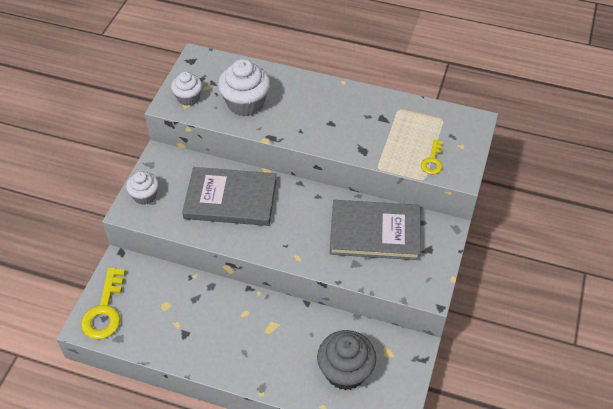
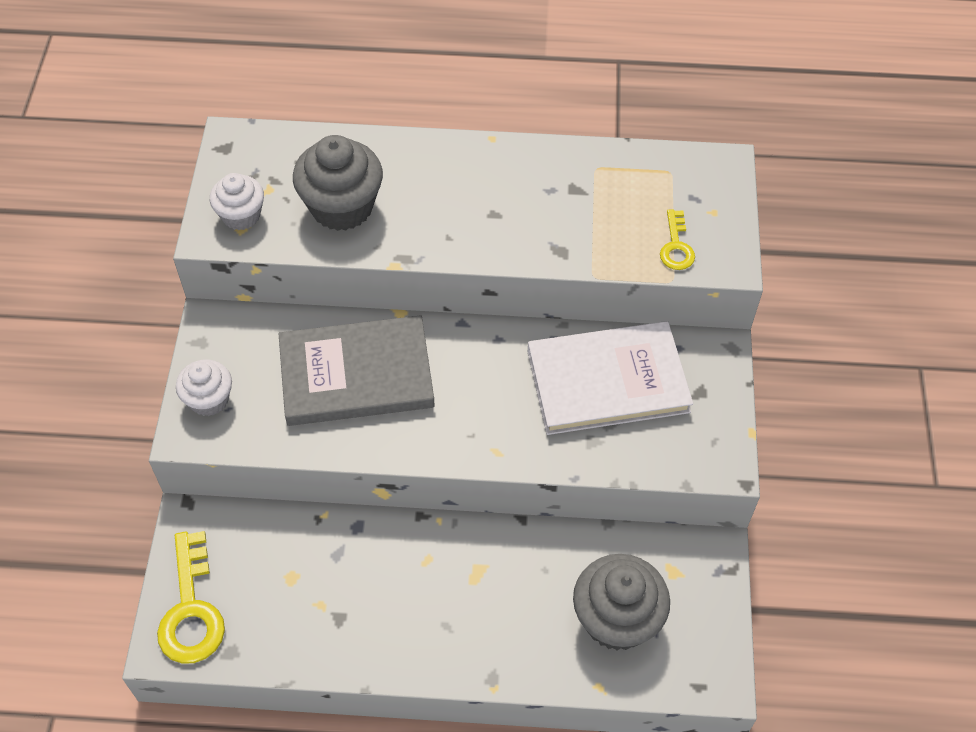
camera: 15 degrees left, 5 degrees up
(245, 103) = (342, 206): white cupcake -> grey cupcake
(375, 232) = (607, 381): grey book -> white book

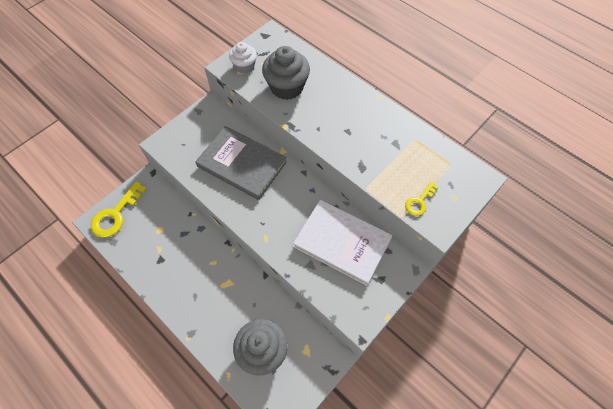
camera: 40 degrees right, 5 degrees up
(209, 399) = (180, 136): white cupcake -> none

